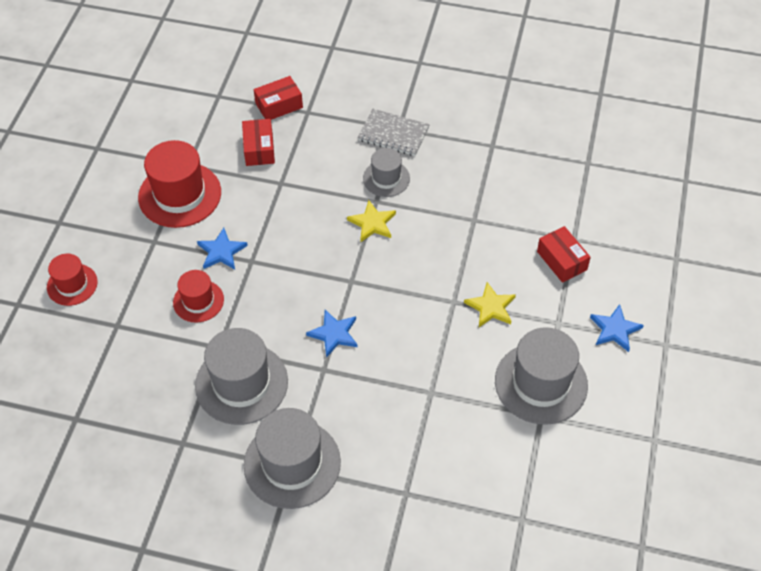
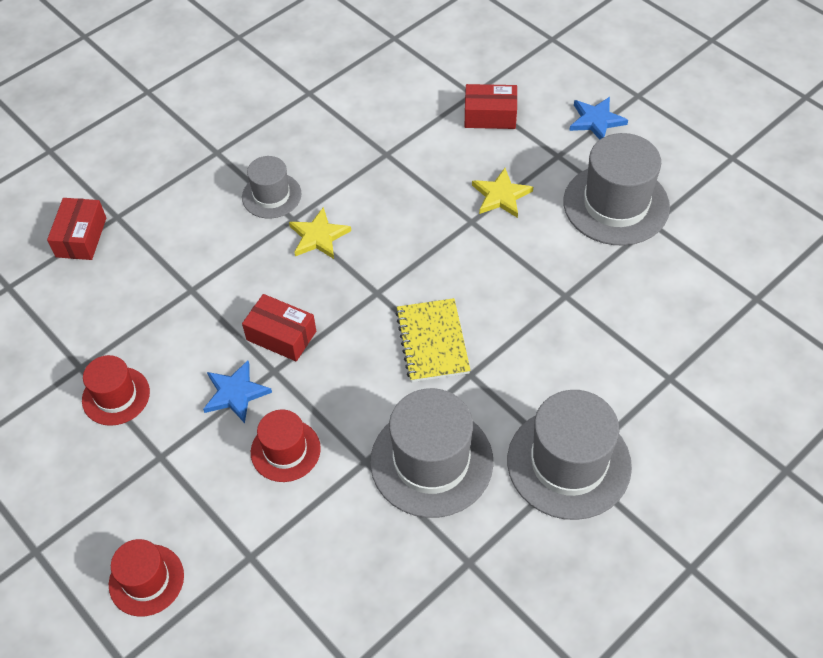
camera: 55 degrees left, 0 degrees up
(180, 195) = (116, 396): red hat -> red hat, size x0.57
(259, 149) = (124, 286): red box -> red box (281, 335)
(334, 334) = (432, 342): blue star -> yellow notebook
(393, 134) = (219, 160): grey notebook -> none

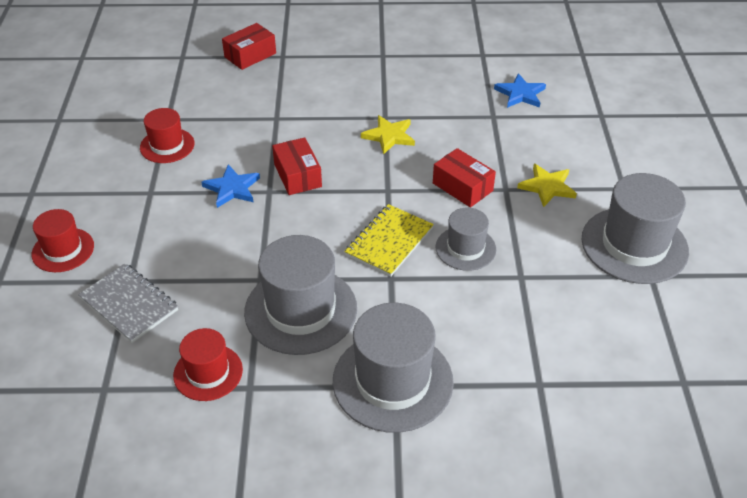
camera: 40 degrees right, 10 degrees down
(271, 195) = (387, 97): grey hat -> grey hat (465, 248)
(278, 578) = (129, 304): none -> grey notebook
(285, 450) = (221, 239): red hat -> red hat (208, 372)
(490, 116) = (599, 135): red box -> red box (462, 187)
(596, 121) = (683, 183): blue star -> blue star (520, 94)

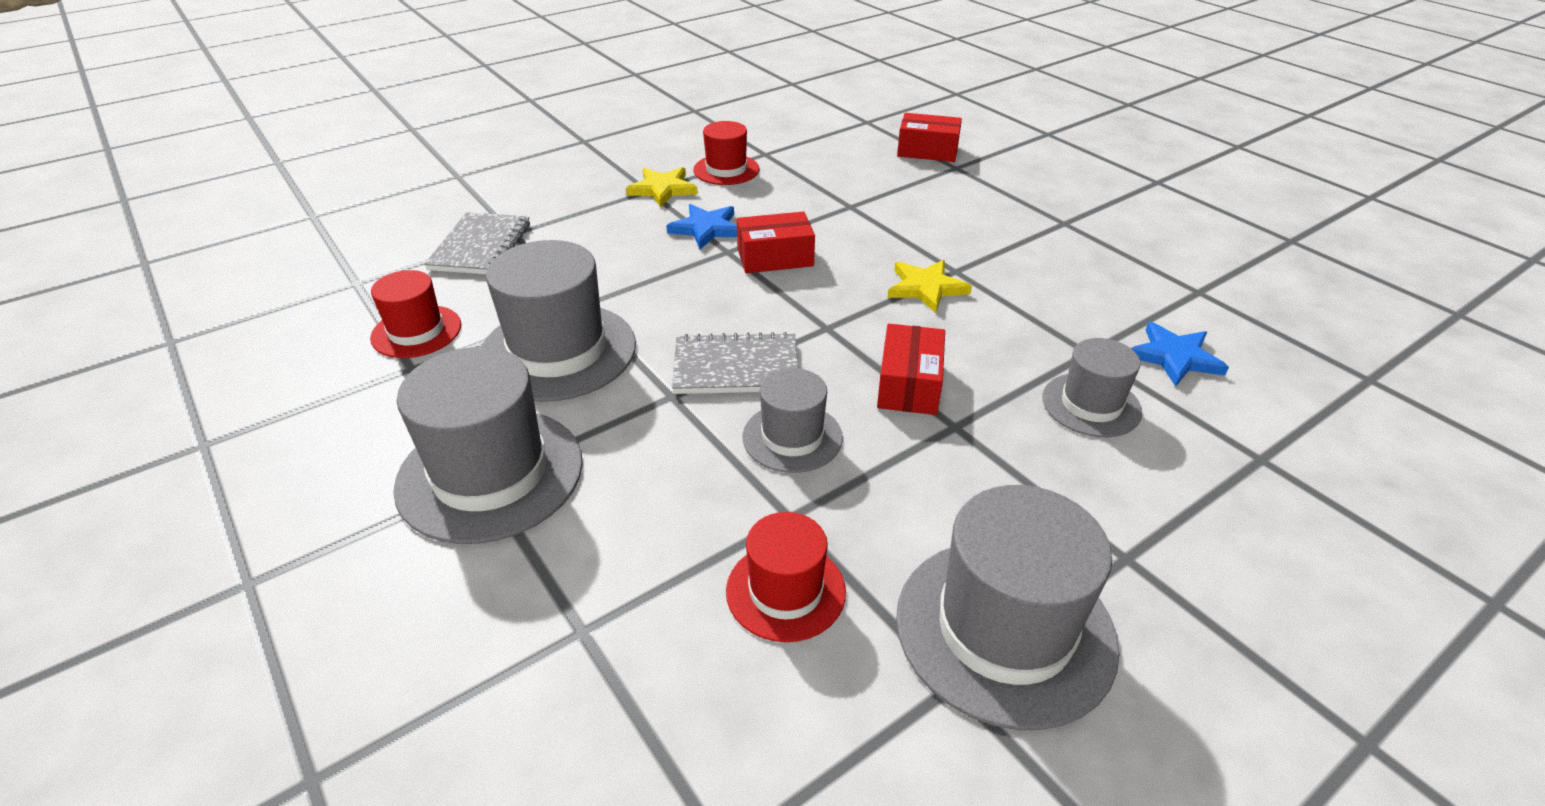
camera: 55 degrees right, 5 degrees down
(63, 250) = (525, 185): red hat -> red hat (785, 591)
(297, 175) = (775, 257): red box -> red box turned 45 degrees clockwise
(389, 242) = (736, 367): yellow notebook -> grey notebook
(529, 139) = (1091, 405): none -> grey hat
(547, 187) = (1013, 466): yellow star -> yellow star (662, 189)

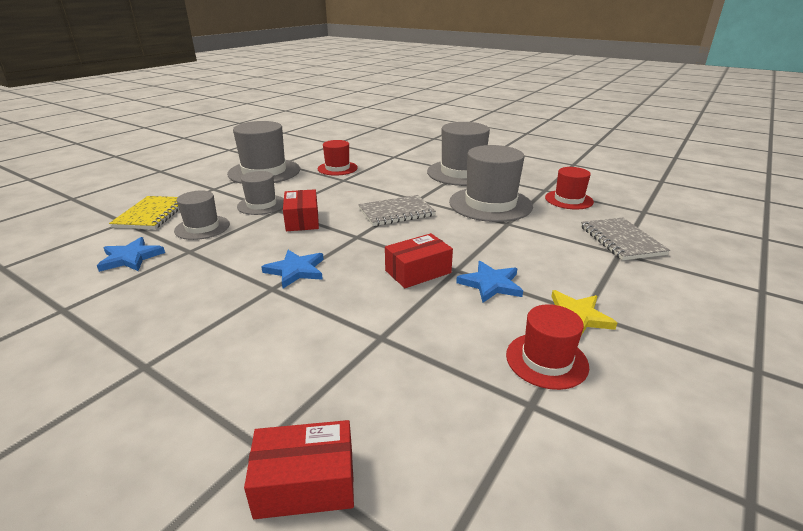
camera: 160 degrees right, 10 degrees down
(792, 437) = (353, 196): grey hat -> grey hat (261, 205)
(926, 288) = (296, 270): yellow star -> blue star
(1218, 472) = (152, 214): none -> yellow notebook

